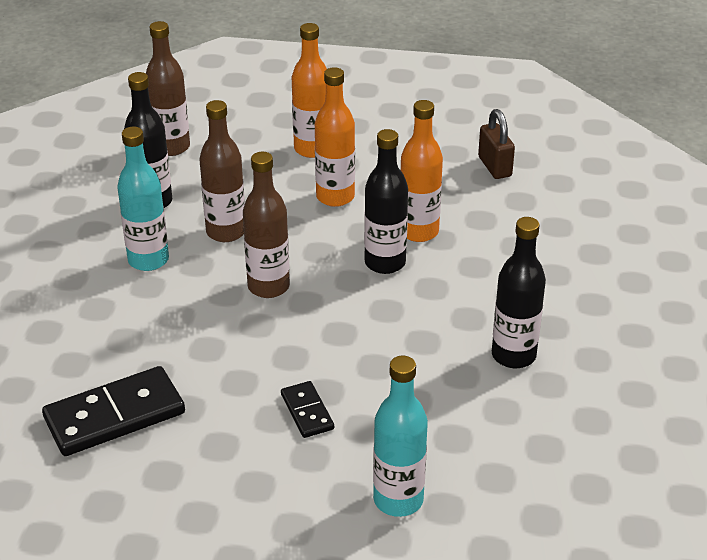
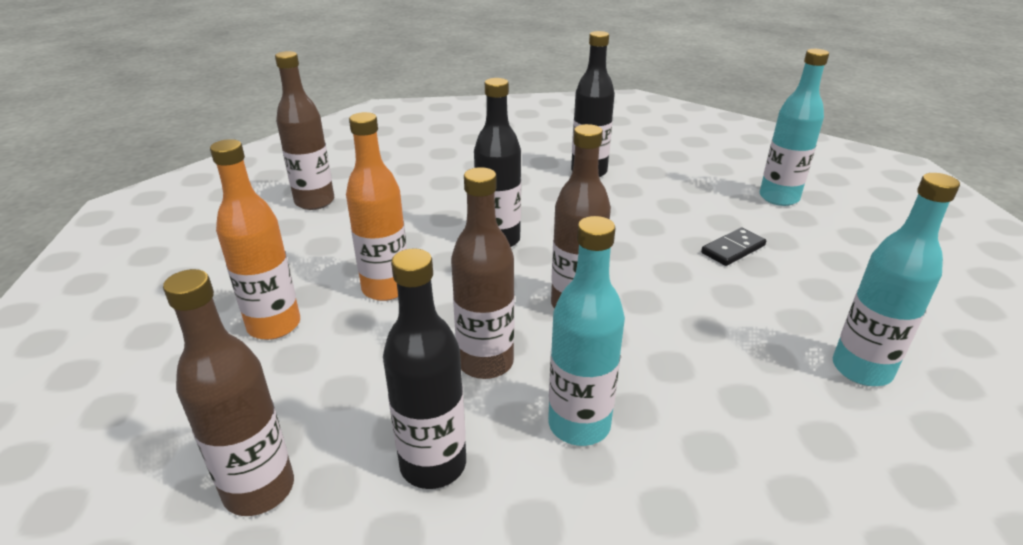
camera: 105 degrees left, 5 degrees down
(114, 415) = (861, 369): black domino -> turquoise bottle
(418, 232) = (439, 229): orange bottle -> none
(494, 167) = (314, 202): brown padlock -> brown bottle

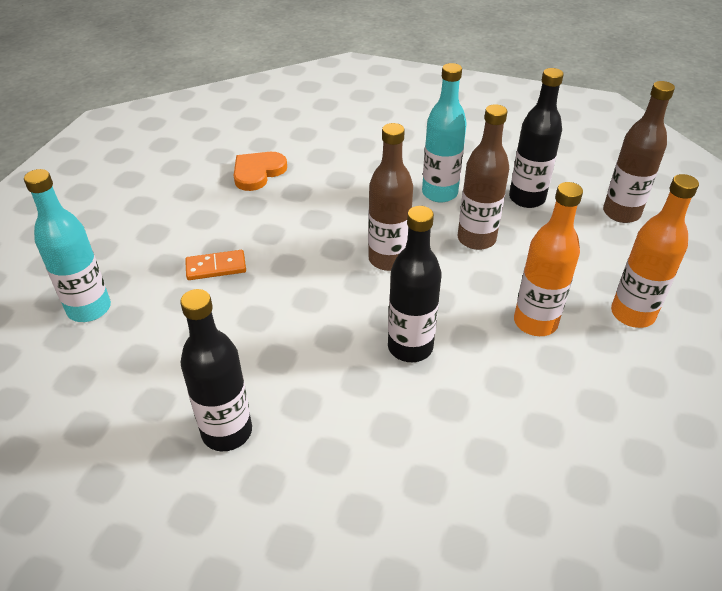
camera: 155 degrees left, 10 degrees up
(314, 202) = (612, 500): brown bottle -> none
(733, 249) = (216, 267): black domino -> orange domino
(861, 369) = (258, 172): turquoise bottle -> orange heart

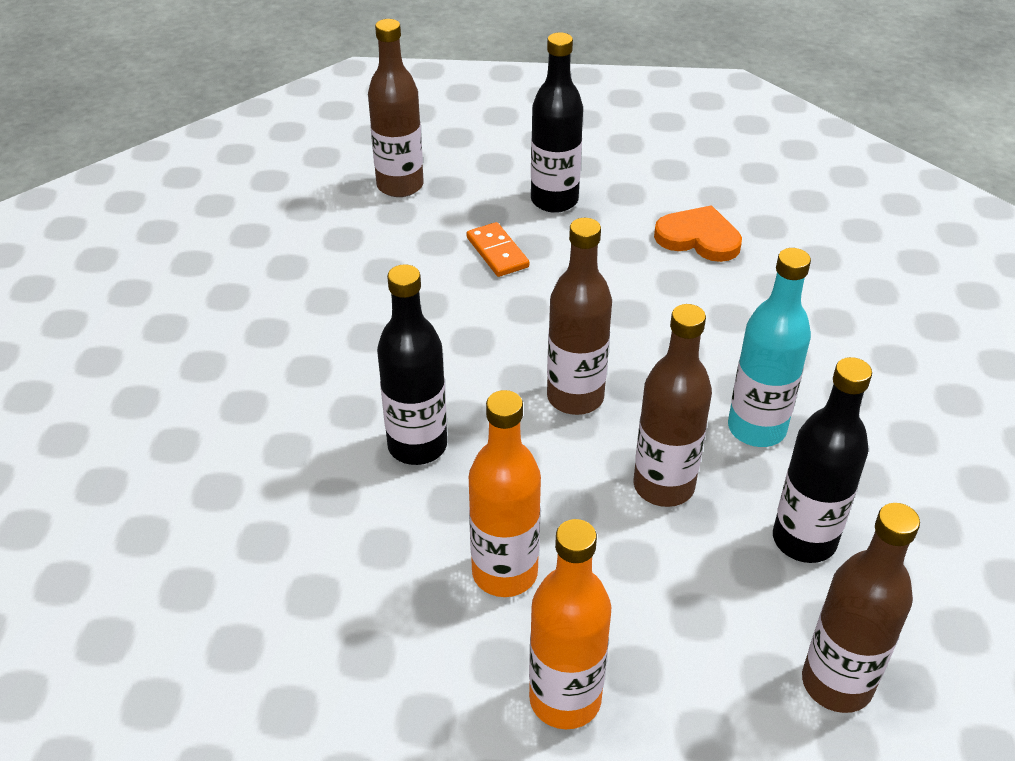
camera: 75 degrees right, 0 degrees up
(89, 309) = (400, 186): turquoise bottle -> brown bottle
(227, 432) = (260, 324): black bottle -> black bottle (554, 200)

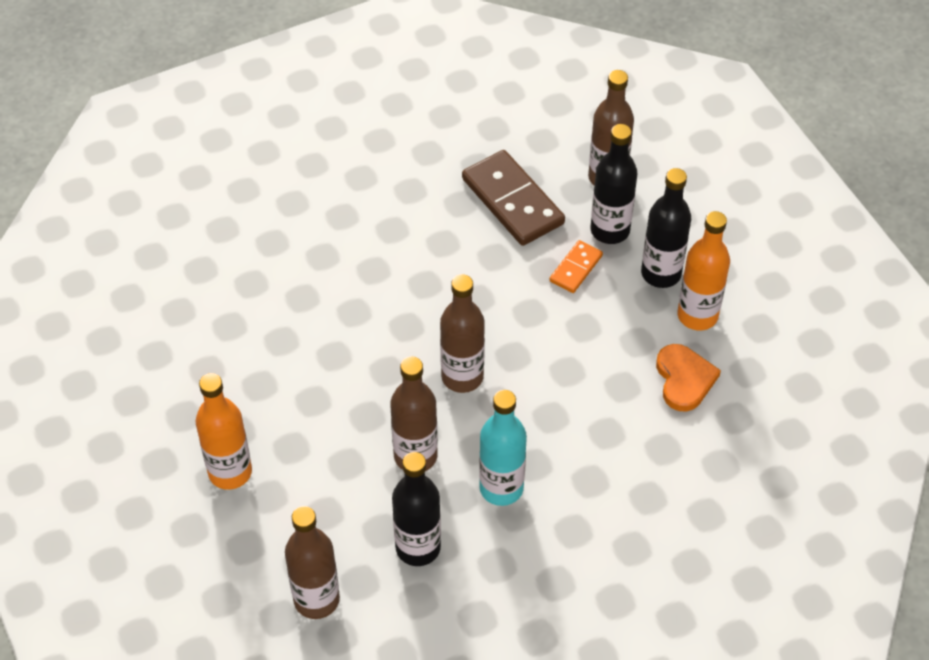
camera: 60 degrees right, 10 degrees up
(364, 260) = (512, 201): none -> brown domino
(417, 446) = (366, 316): black bottle -> black bottle (610, 230)
(504, 573) = (297, 405): orange bottle -> orange bottle (697, 315)

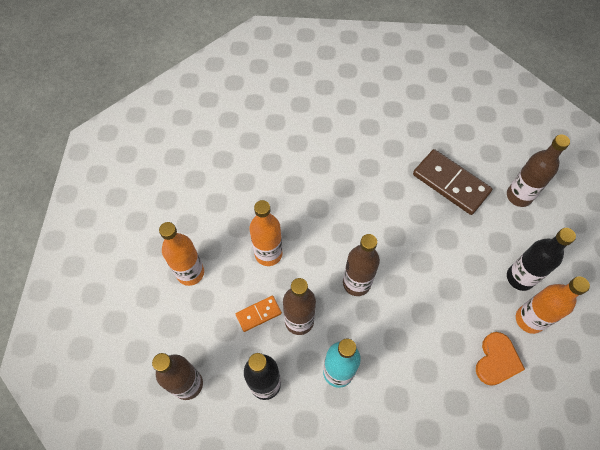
camera: 30 degrees right, 10 degrees up
(323, 398) = (268, 254): none -> orange bottle
(512, 201) = (450, 183): brown domino -> brown domino turned 45 degrees counterclockwise
(576, 268) = (466, 247): orange domino -> orange domino (258, 314)
(610, 230) = (502, 232): black bottle -> none

